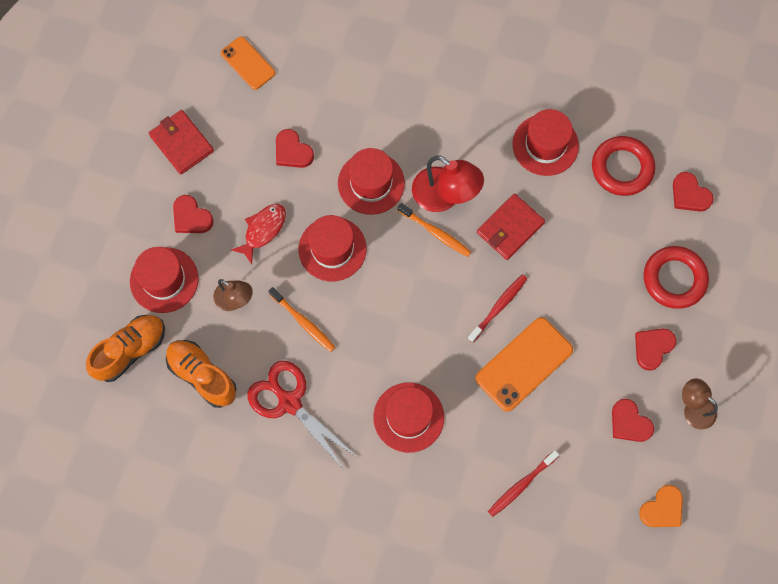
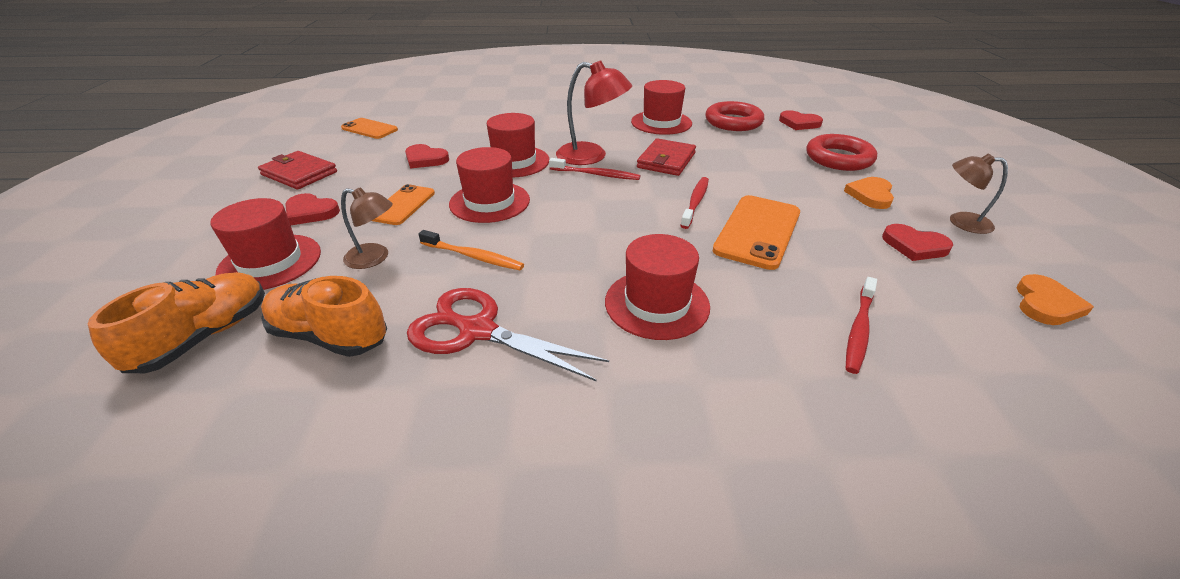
camera: 20 degrees left, 35 degrees down
(263, 230) = (403, 205): red fish -> orange phone
(435, 232) = (596, 174): orange toothbrush -> red toothbrush
(653, 348) = (870, 195): red heart -> orange heart

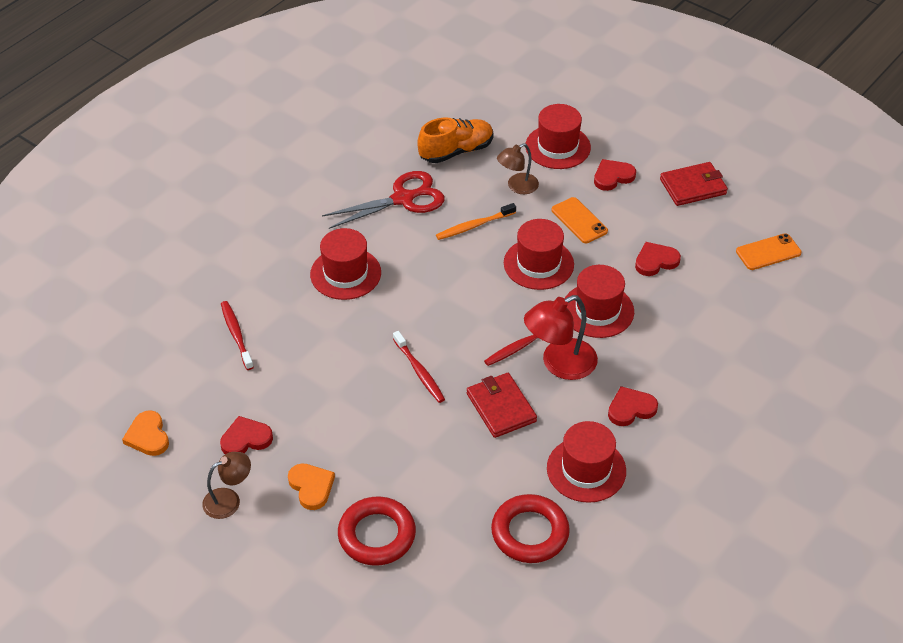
camera: 130 degrees right, 10 degrees up
(204, 337) = (501, 114): orange shoe -> none
(757, 231) = (351, 373): orange phone -> none
(799, 123) = (470, 589): red heart -> red heart (631, 409)

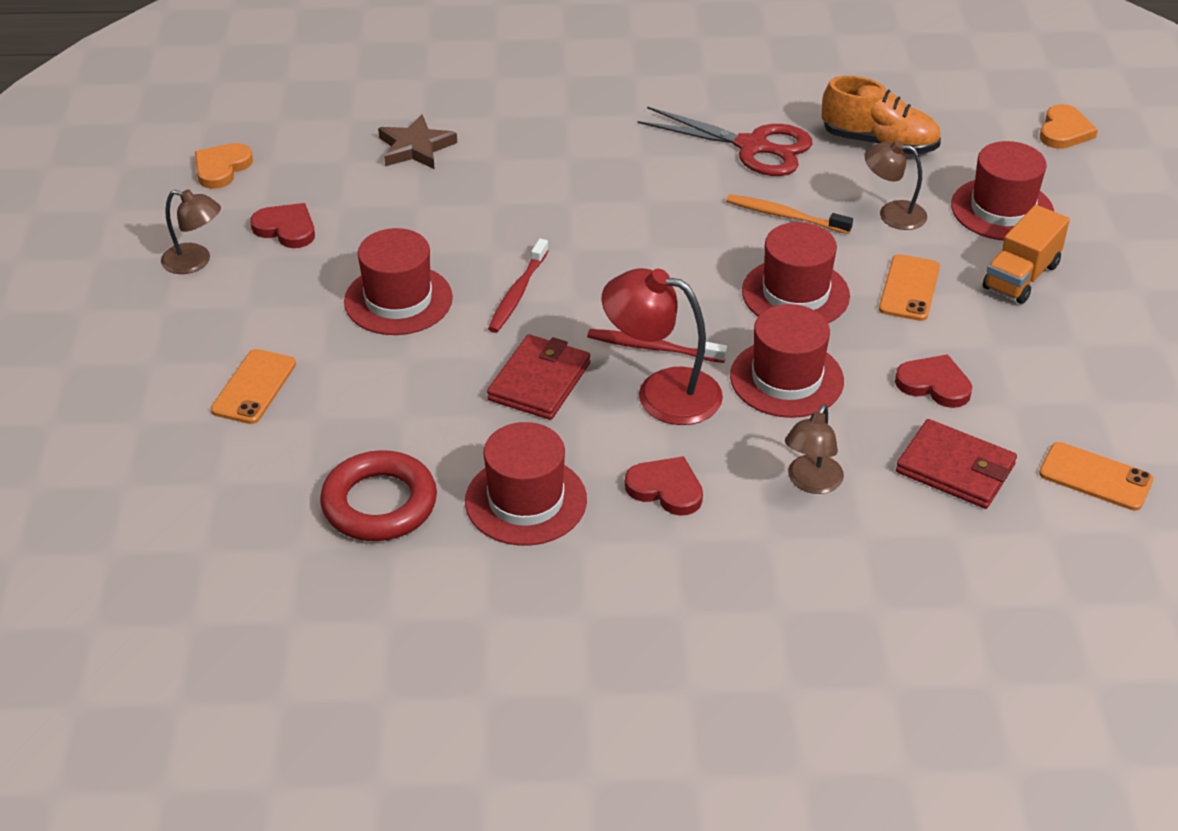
camera: 50 degrees right, 5 degrees down
(236, 335) = (415, 148): red toothbrush -> brown star
(311, 487) = (270, 306): orange heart -> orange heart (1064, 131)
(345, 273) = (591, 168): red hat -> red hat (398, 300)
(377, 535) = (254, 387): red ring -> orange phone
(613, 176) = (1021, 276): red heart -> orange truck
(678, 352) = (811, 483): none -> brown lamp
(693, 186) = (1108, 350): red wallet -> red wallet (955, 468)

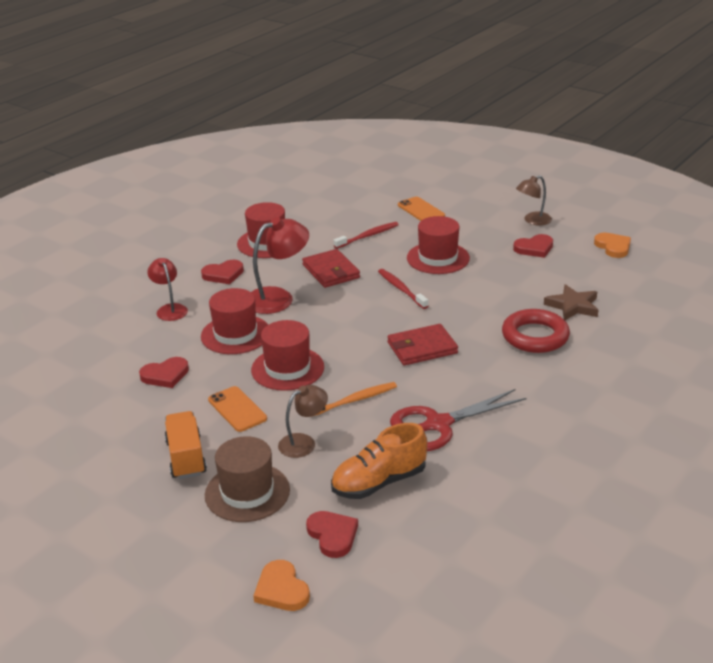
camera: 130 degrees right, 10 degrees down
(379, 504) = (313, 215): red ring -> red ring (535, 336)
(653, 348) = (310, 308): red toothbrush -> red toothbrush (367, 236)
(811, 483) = (170, 309): brown lamp -> red lamp
(955, 468) = (114, 350): red wallet -> red wallet (422, 348)
(975, 136) = (332, 535): none -> red heart
(1002, 209) = (247, 492): red hat -> brown hat
(1095, 477) = (43, 387): orange phone -> none

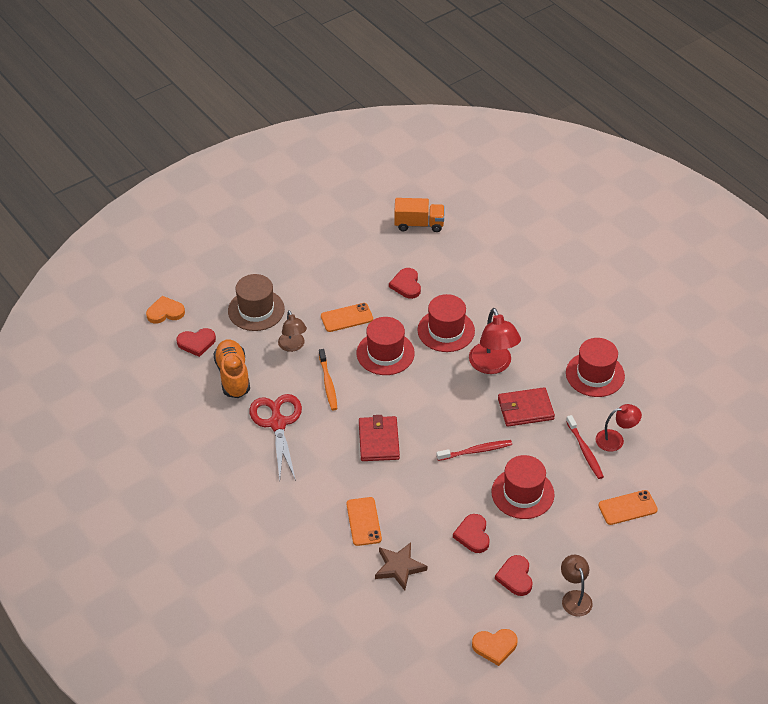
camera: 105 degrees right, 15 degrees up
(170, 309) = (500, 297): red lamp -> red lamp (615, 439)
(186, 458) = (305, 285): orange truck -> orange truck (419, 224)
(223, 274) = (546, 336): red heart -> red heart (473, 535)
(535, 336) = (363, 521): red ring -> orange phone

